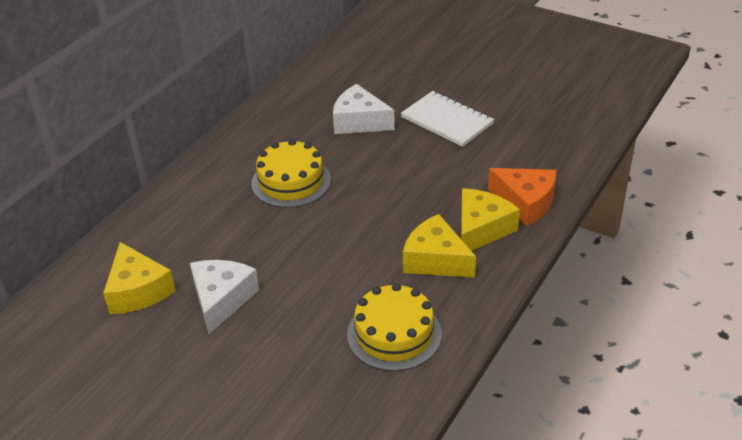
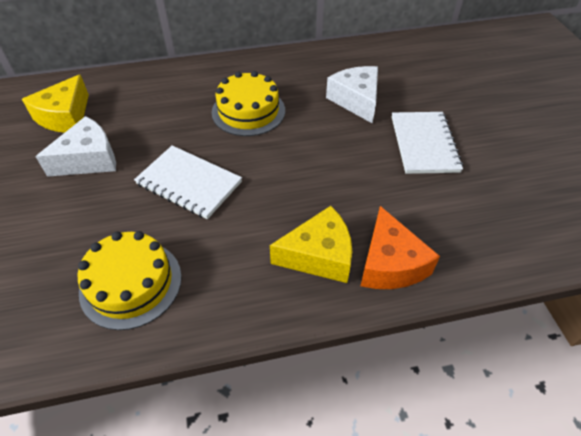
camera: 45 degrees right, 10 degrees up
(330, 255) = (189, 183): none -> white notebook
(435, 260) = (247, 250): yellow cheese -> none

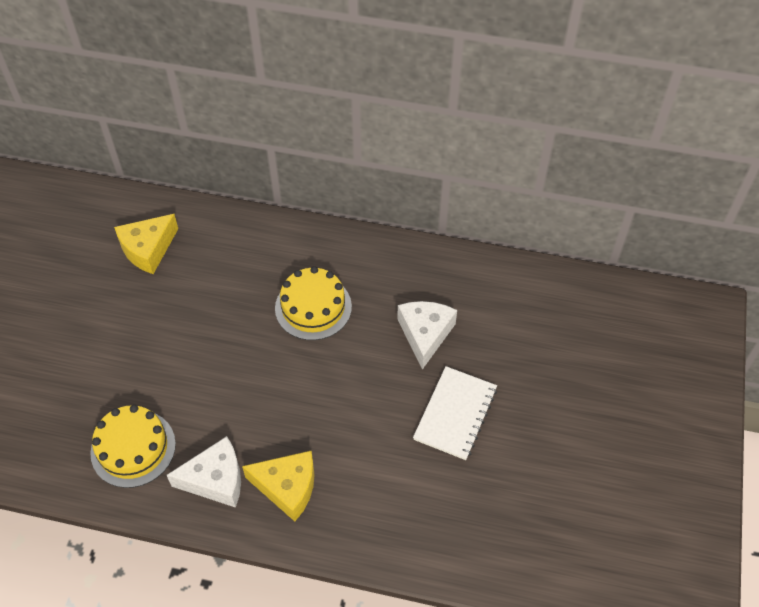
camera: 25 degrees right, 5 degrees up
(89, 159) = (149, 309): white cheese -> white cheese (215, 479)
(189, 183) = (220, 370): white notebook -> none
(390, 263) = (340, 520): orange cheese -> none

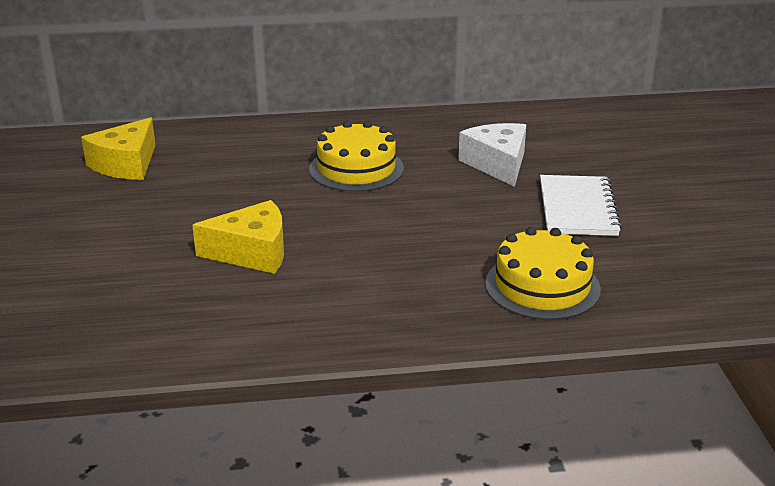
camera: 20 degrees left, 25 degrees down
(133, 448) = (199, 311): yellow cake -> yellow cake (542, 286)
(215, 479) = (329, 312): white cheese -> none
(287, 487) = (426, 299): yellow cheese -> yellow cheese (252, 252)

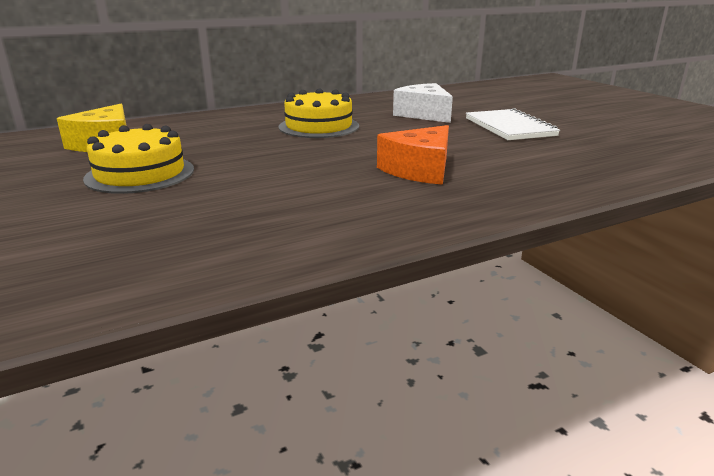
camera: 20 degrees left, 5 degrees down
(252, 252) = (275, 179): yellow cheese -> none
(403, 265) = (419, 170): none -> orange cheese
(542, 286) = (544, 167): yellow cake -> yellow cake (140, 174)

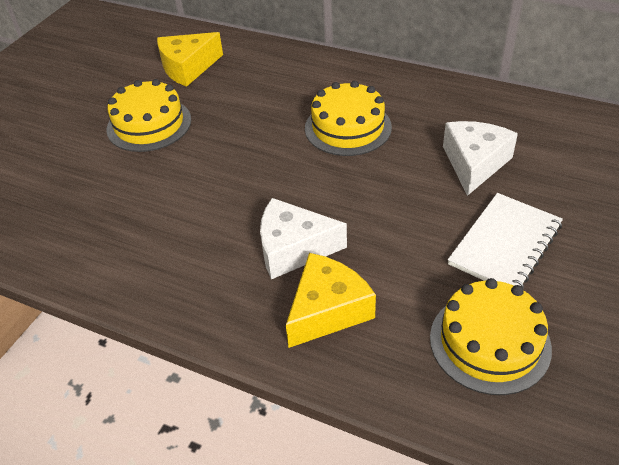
camera: 55 degrees right, 20 degrees up
(419, 170) = (293, 248): orange cheese -> white cheese
(505, 177) = (327, 310): none -> yellow cheese
(592, 151) = (489, 342): none -> yellow cake

